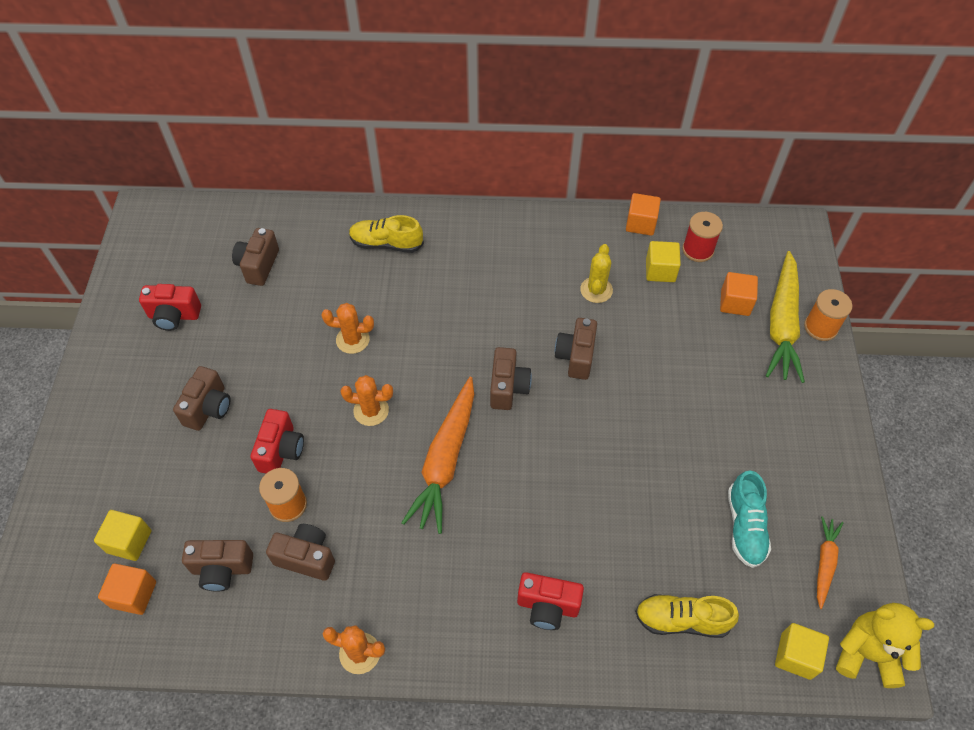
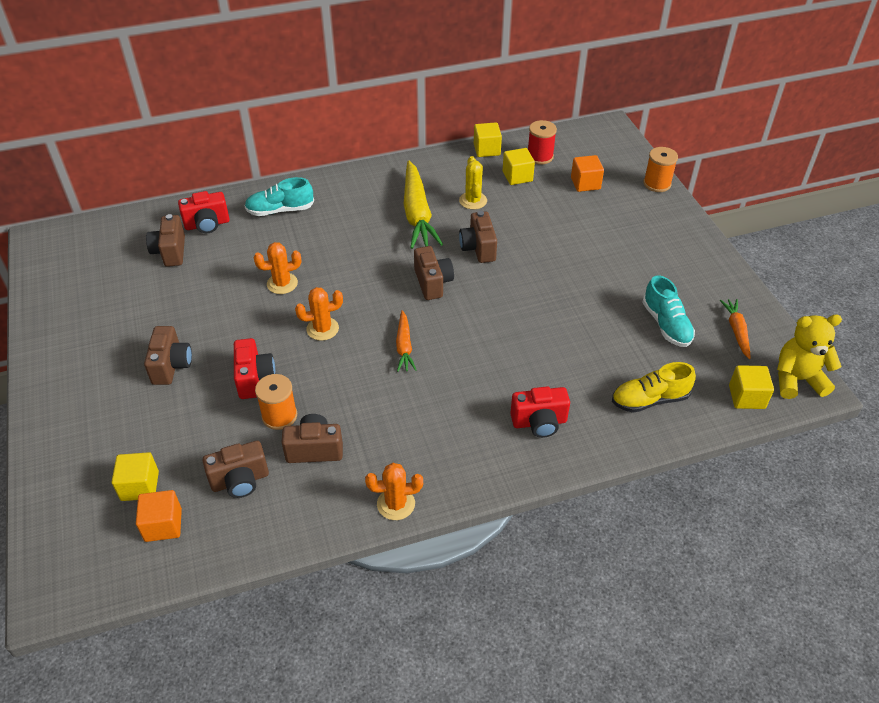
camera: 20 degrees left, 10 degrees down
(174, 316) = (106, 307): red camera -> red camera (207, 224)
(386, 244) = (280, 210): yellow shoe -> turquoise shoe
(445, 460) = (404, 346): orange carrot -> orange carrot, size x0.52
(640, 223) = (486, 150): orange cube -> yellow cube
(782, 324) = (627, 188): yellow carrot -> yellow carrot (417, 213)

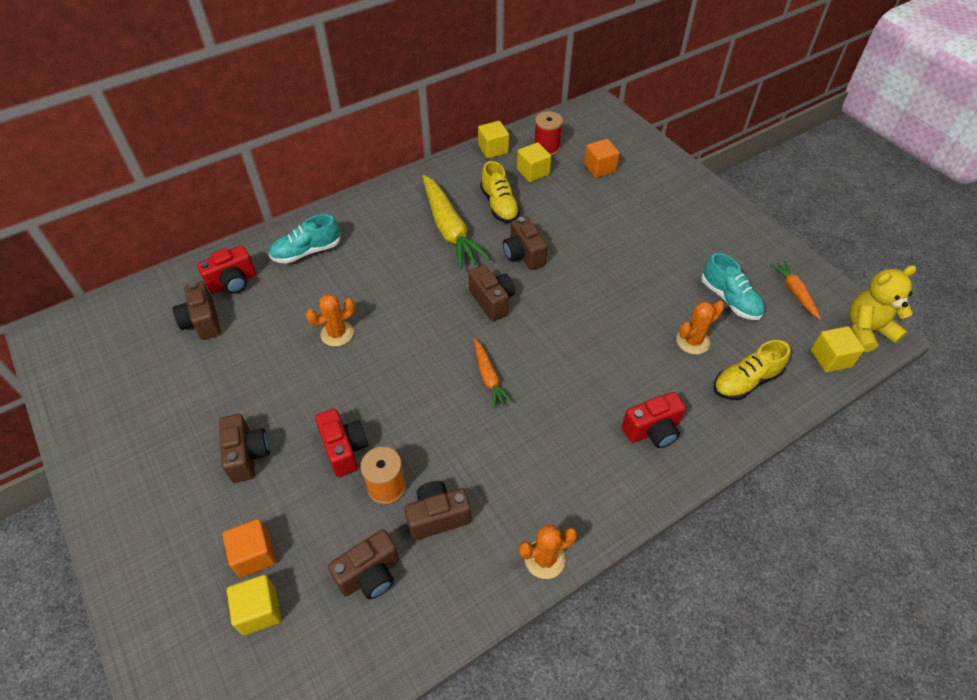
camera: 15 degrees left, 5 degrees up
(163, 525) = (302, 652): orange cube -> orange cube (254, 555)
(322, 329) = (397, 376): orange cactus -> orange cactus (692, 341)
(473, 201) = (499, 205): yellow cactus -> yellow shoe
(657, 184) = (665, 157): orange spool -> none

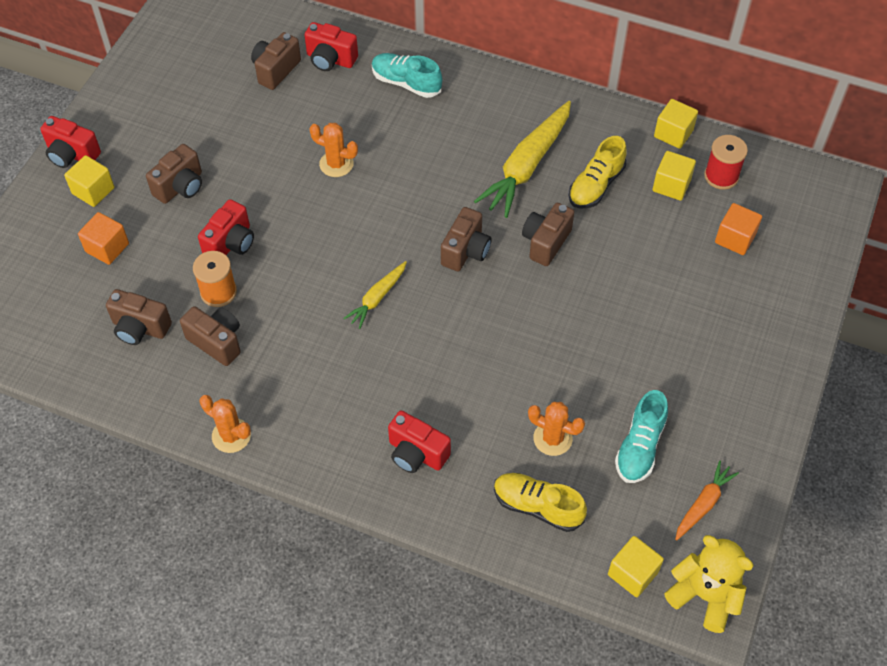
camera: 55 degrees right, 5 degrees up
(116, 528) = (72, 155): none -> red camera
(259, 610) = (70, 279): yellow cube -> yellow cube (93, 191)
(488, 377) = (377, 298): orange carrot -> yellow carrot

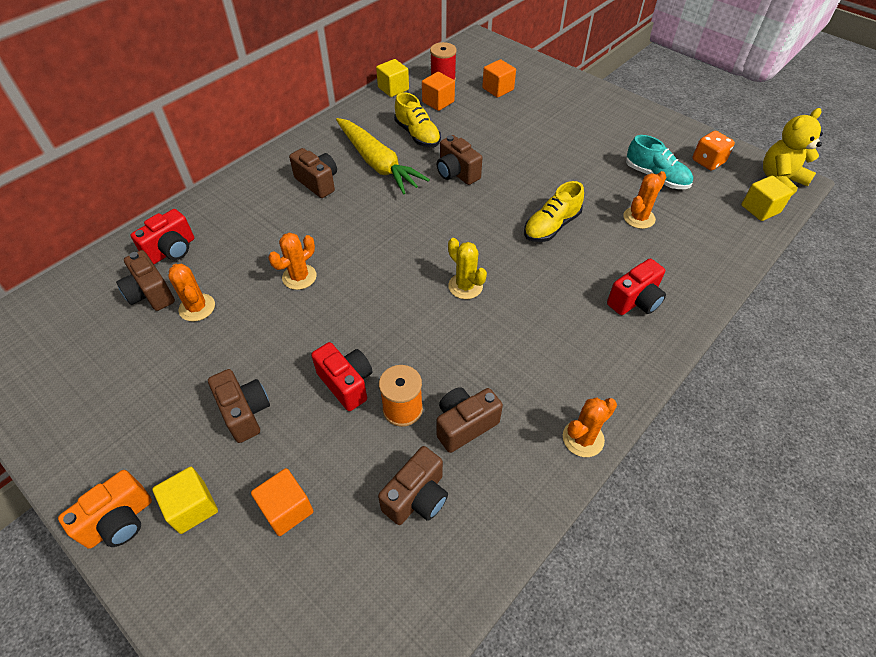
camera: 70 degrees left, 5 degrees down
(72, 155) = (119, 521): red camera -> orange camera
(273, 108) = (197, 307): none -> orange cactus
(377, 298) = (465, 286): yellow carrot -> yellow cactus
(406, 83) = (240, 208): turquoise shoe -> none
(466, 251) = (442, 218): brown camera -> brown camera (318, 183)
(537, 506) = (698, 242): yellow shoe -> yellow shoe (551, 226)
(671, 185) = (438, 102): yellow cube -> orange cube
(703, 504) = (708, 161): orange carrot -> orange dice

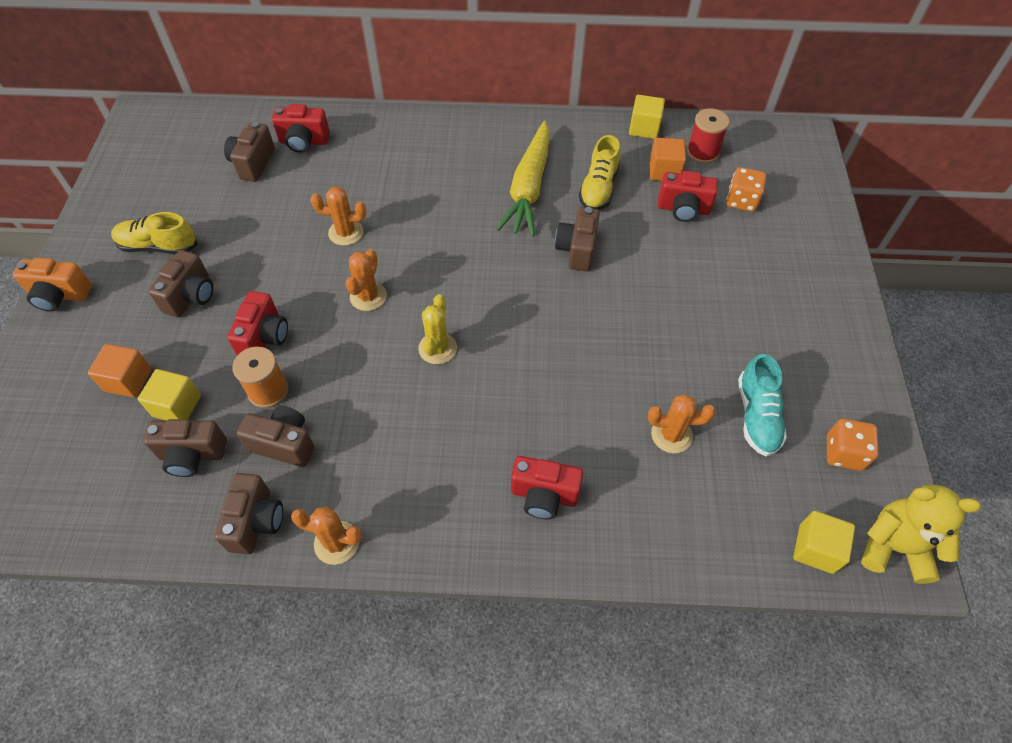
camera: 50 degrees right, 5 degrees up
(192, 507) = (95, 326): yellow cube -> yellow cube (177, 406)
(197, 307) = (262, 198): orange cactus -> orange cactus (368, 296)
(318, 183) = (462, 168): brown camera -> brown camera (256, 522)
(477, 113) = (683, 209): none -> red camera
(498, 89) = (741, 201): orange cube -> orange dice
(551, 226) = (580, 367): yellow shoe -> yellow shoe (158, 246)

